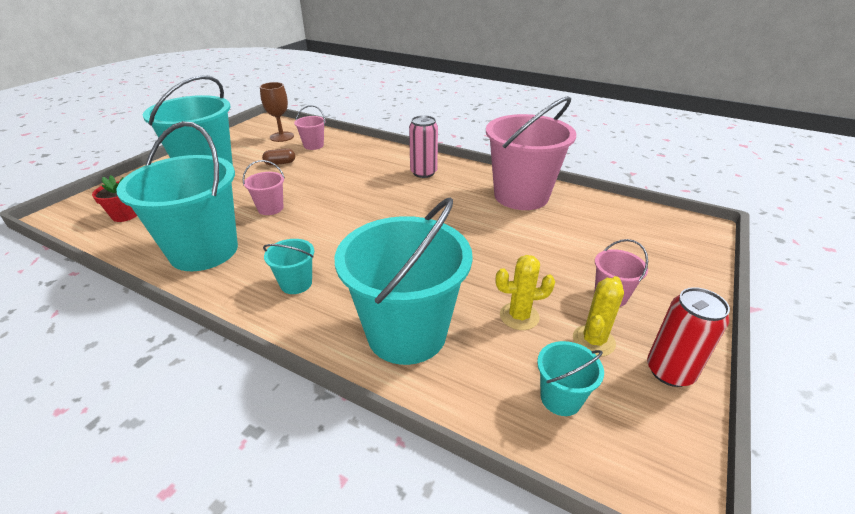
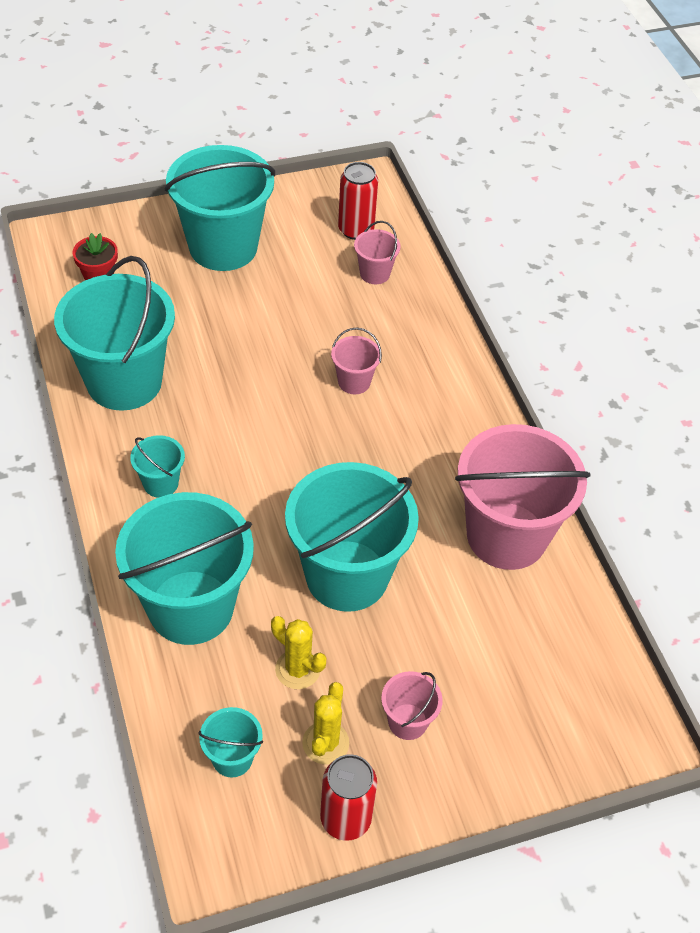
camera: 40 degrees right, 15 degrees up
(270, 208) = (229, 360): pink bucket -> pink bucket (354, 382)
(280, 163) = (306, 285): brown capsule -> none
(282, 137) = (356, 230): brown goblet -> red can
(423, 172) = (444, 415): pink can -> none
(475, 255) = (347, 575): none -> turquoise bucket
(593, 341) = (325, 743): yellow cactus -> yellow cactus turned 60 degrees counterclockwise

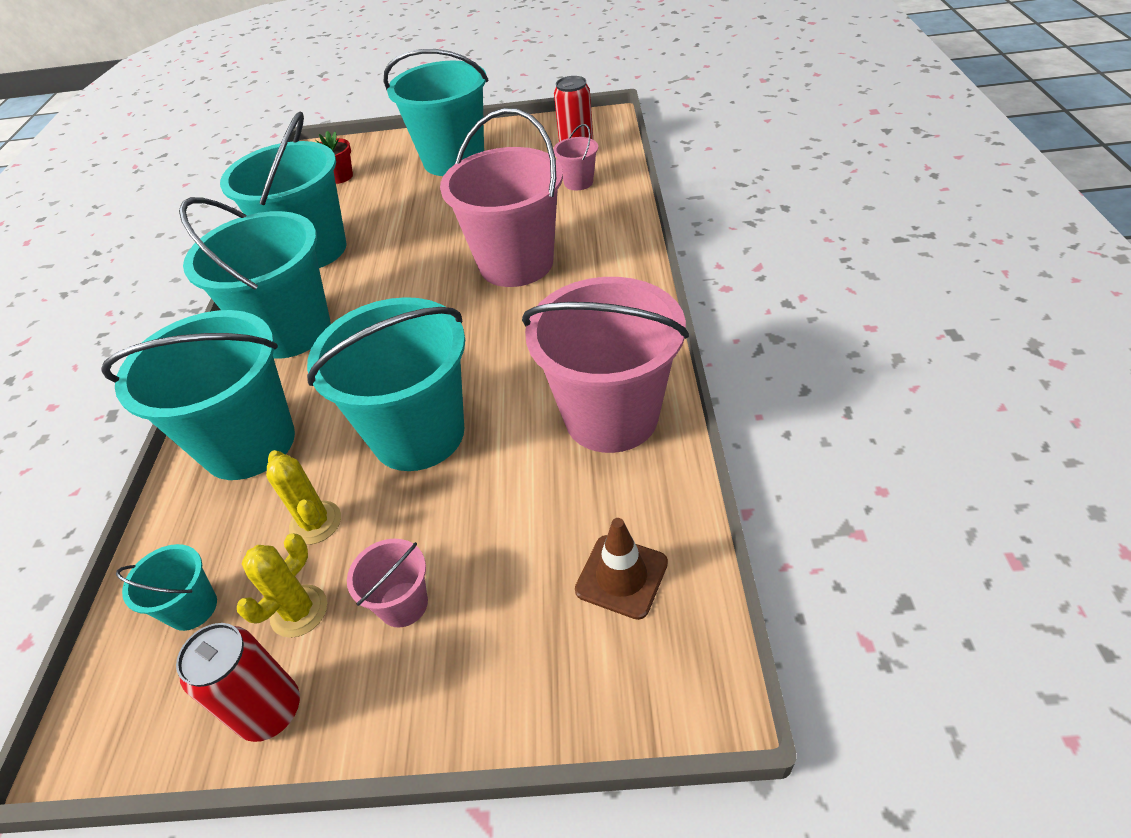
camera: 25 degrees right, 5 degrees down
(160, 483) = (291, 331): turquoise bucket -> turquoise bucket, size x2.27
(354, 382) = (516, 263): pink bucket -> pink bucket, size x2.27
(564, 669) = (621, 576): none -> brown traffic cone

